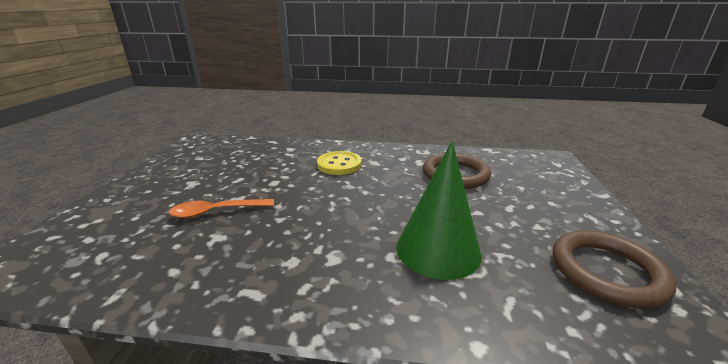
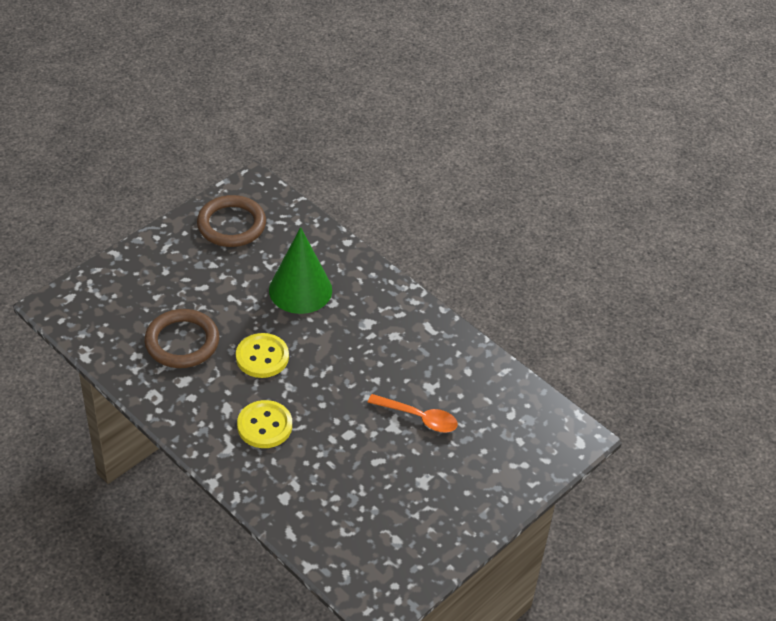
camera: 145 degrees left, 20 degrees up
(392, 191) = (262, 357): none -> yellow button

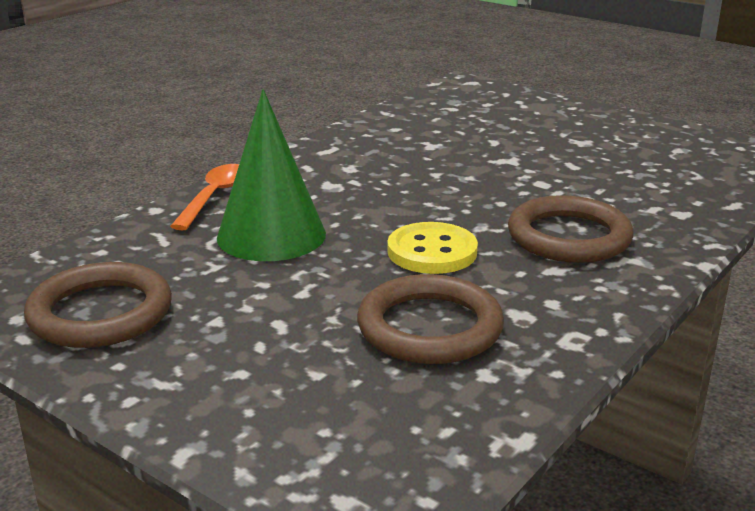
camera: 95 degrees left, 20 degrees down
(264, 426) = (569, 237): yellow button -> brown ring
(418, 417) = (486, 148): orange spoon -> orange spoon (214, 197)

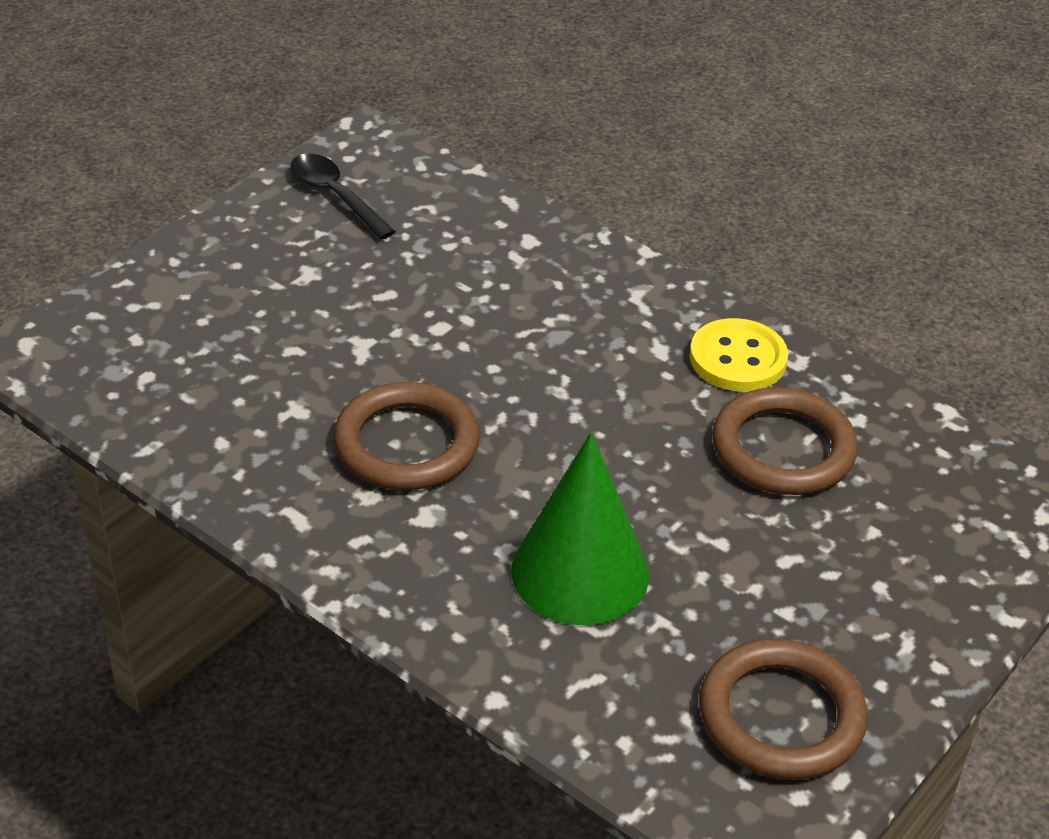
camera: 90 degrees left, 15 degrees up
(214, 197) = (459, 637): orange spoon -> none
(432, 251) = (622, 435): yellow button -> yellow button (738, 359)
(569, 237) = (586, 328): brown ring -> brown ring (406, 444)
(684, 145) = (336, 196): none -> black spoon

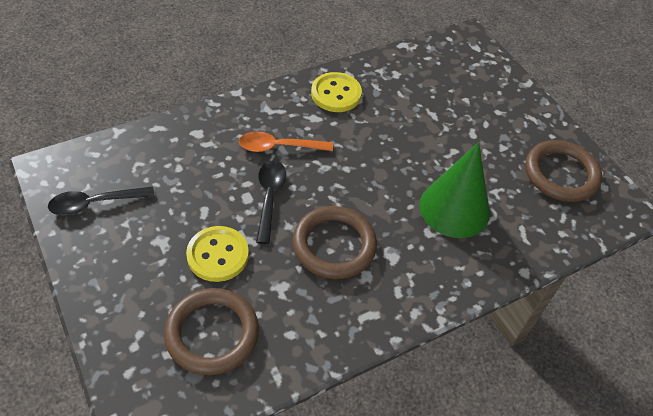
camera: 70 degrees left, 10 degrees up
(316, 331) = (218, 255): none -> yellow button
(454, 350) = (269, 198): none -> black spoon
(565, 329) = (279, 147): none -> orange spoon
(783, 449) = (403, 105): brown ring -> brown ring (212, 333)

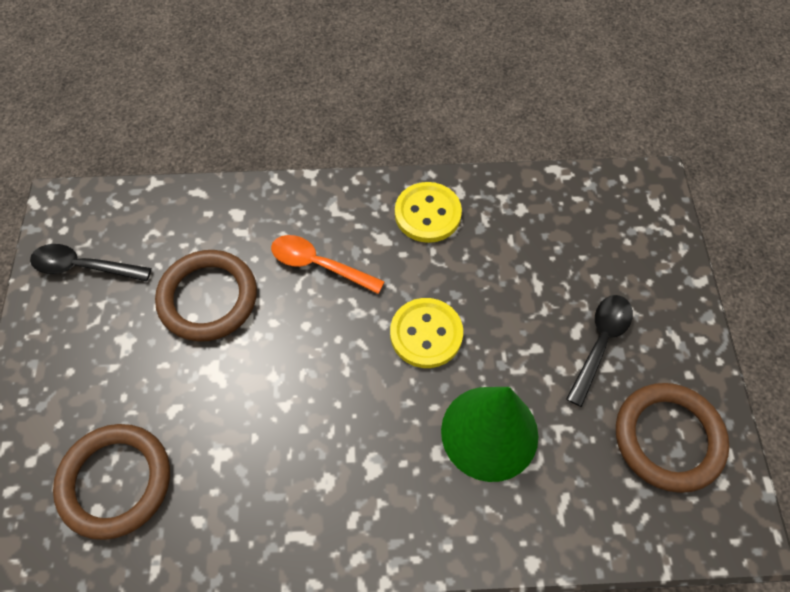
camera: 30 degrees right, 10 degrees up
(218, 255) = (174, 383): yellow button -> yellow button (426, 334)
(269, 198) = (271, 330): black spoon -> black spoon (600, 343)
(334, 245) = (311, 424): brown ring -> brown ring (208, 298)

